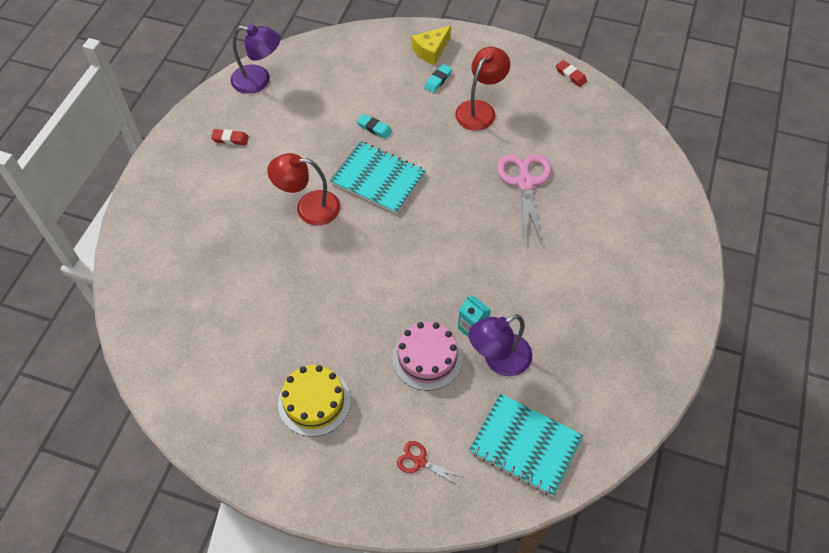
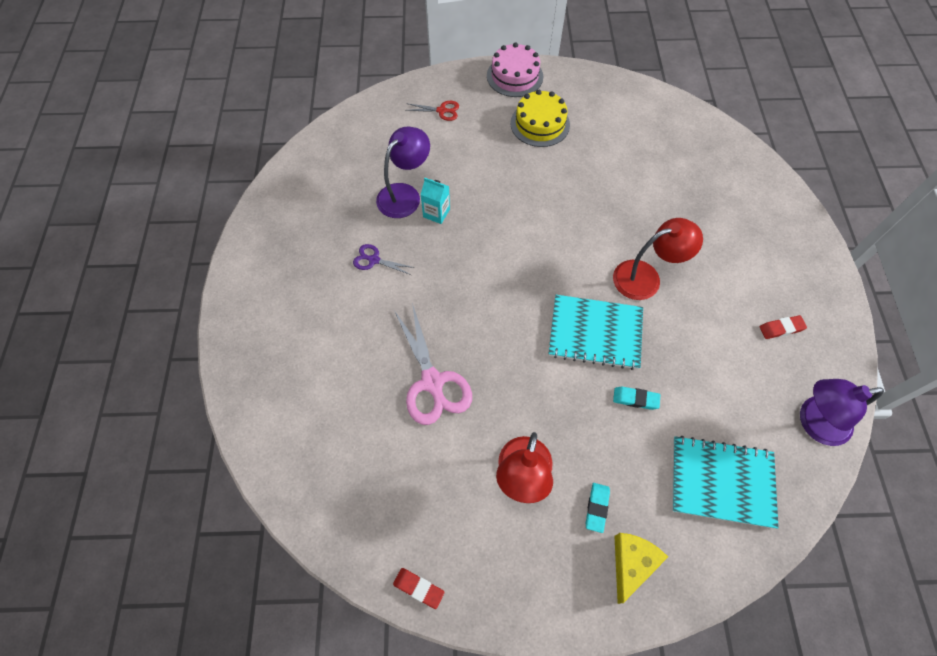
camera: 160 degrees right, 5 degrees up
(427, 357) = (466, 179): pink cake -> pink cake (514, 76)
(525, 445) = (365, 142): turquoise notebook -> turquoise notebook (721, 482)
(548, 298) = (374, 260): none -> purple scissors

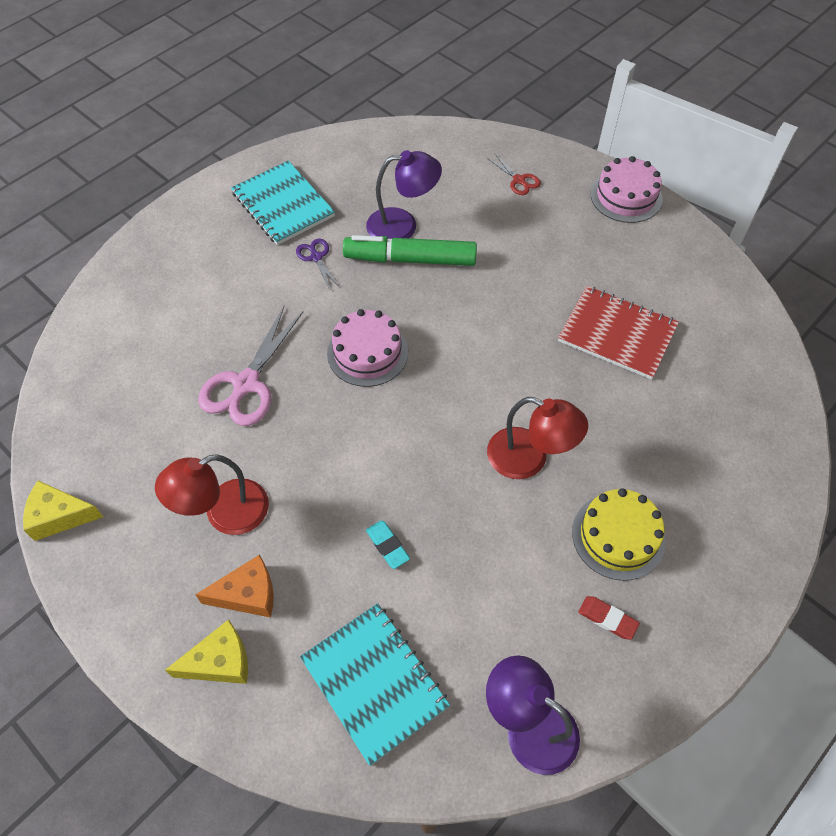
camera: 45 degrees right, 5 degrees down
(418, 588) = (59, 516): red eraser -> yellow cheese
(436, 213) = (410, 259): turquoise carton -> green marker
(483, 294) = (367, 352): none -> pink cake
(540, 124) = (597, 254): yellow cake -> yellow cake (618, 536)
(595, 333) = (422, 463): turquoise notebook -> turquoise notebook (283, 205)
(597, 508) = (248, 594): turquoise eraser -> orange cheese
(605, 164) = (617, 334): none -> red notebook

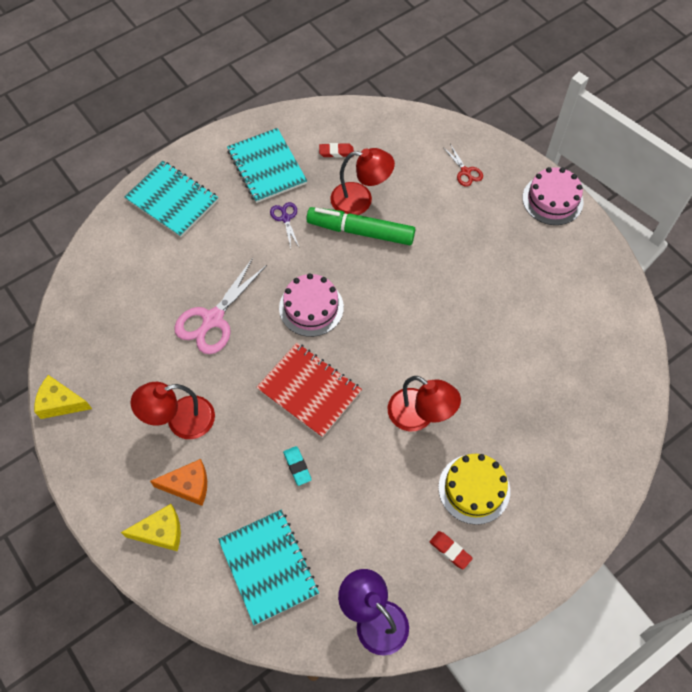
camera: 10 degrees right, 5 degrees up
(172, 256) = (172, 200): none -> turquoise notebook
(363, 179) = (336, 152): none -> red eraser
(402, 225) = (360, 200): purple lamp -> red lamp
(617, 334) = (514, 322): red notebook -> red notebook (309, 390)

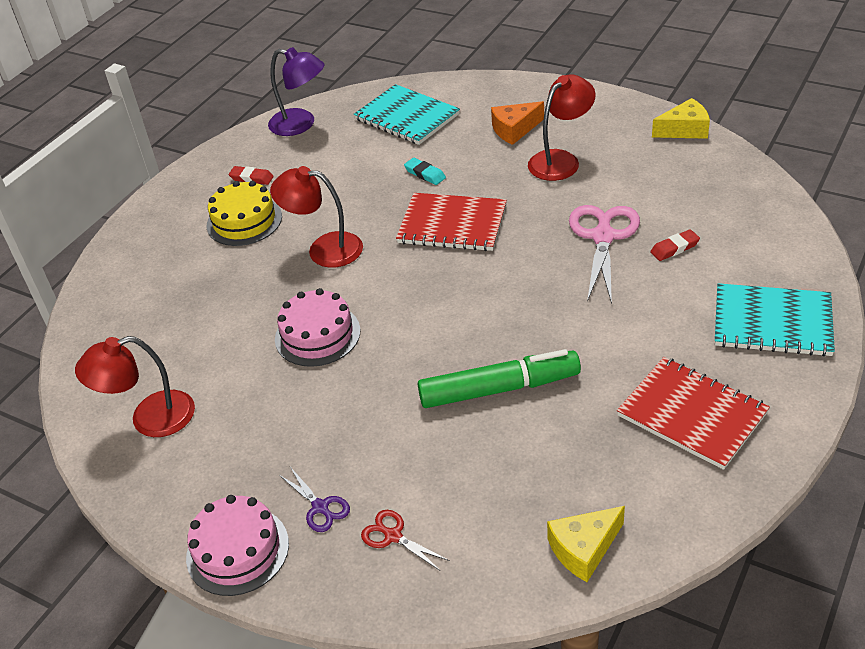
camera: 160 degrees right, 20 degrees down
(161, 532) = (513, 101): yellow cheese -> yellow cheese (584, 549)
(267, 167) = (692, 414): turquoise notebook -> red notebook
(285, 218) = (609, 363): purple scissors -> purple scissors (320, 507)
(311, 307) = (503, 288): pink cake -> pink cake (317, 335)
(336, 152) = (610, 479): red eraser -> red eraser (674, 248)
(360, 200) = (526, 427): red lamp -> red lamp (150, 418)

